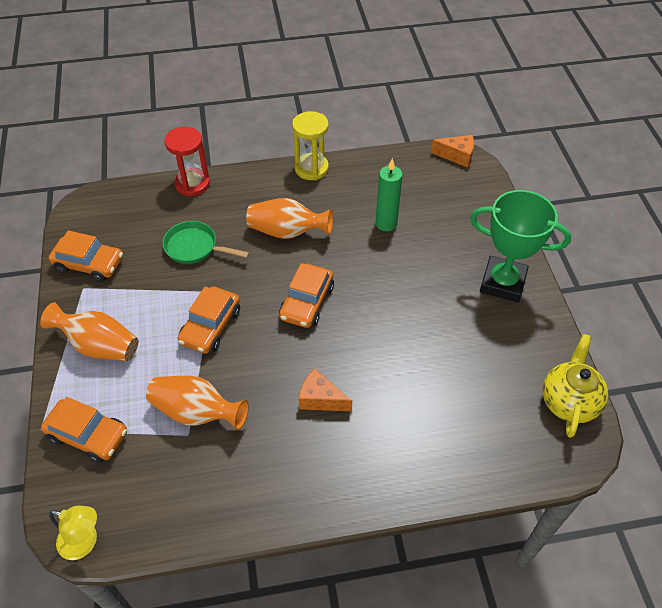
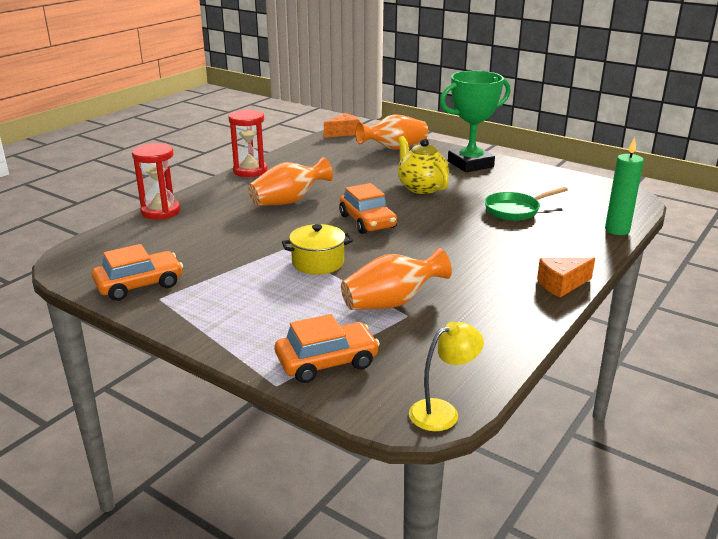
camera: 45 degrees left, 25 degrees down
(99, 345) = (239, 317): orange vase -> orange vase (394, 148)
(195, 247) = (226, 236): green pan -> green pan (515, 210)
(211, 326) = (318, 263): orange car -> yellow pot
(311, 168) = (250, 171): yellow hourglass -> red hourglass
(320, 399) = (463, 252): orange cheese -> orange cheese (561, 285)
(386, 223) = (353, 172): green candle -> green candle (617, 230)
(568, 401) = (592, 186): yellow teapot -> yellow teapot (421, 188)

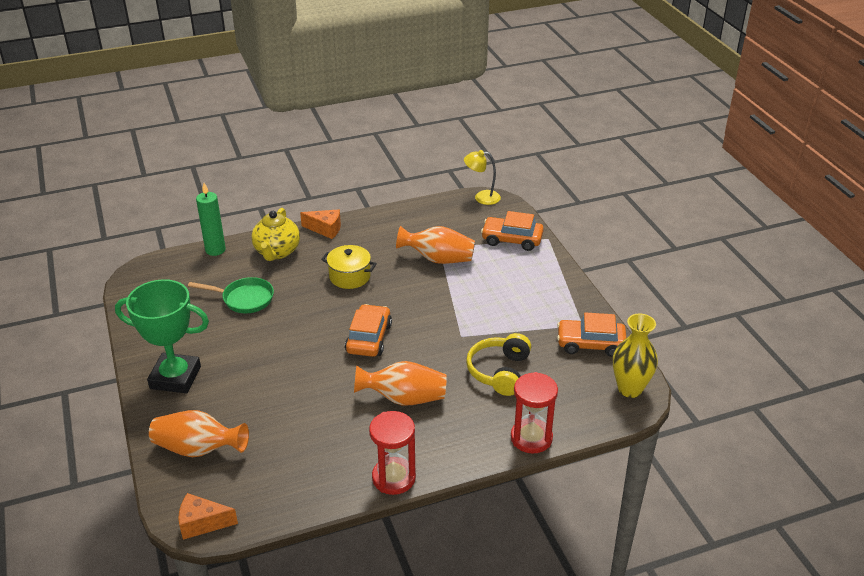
camera: 145 degrees left, 10 degrees up
(79, 264) = (630, 389): none -> yellow vase
(222, 237) = (499, 372): none -> yellow headphones
(318, 263) = (450, 311): yellow pot -> yellow pot (349, 276)
(421, 188) = (270, 362): yellow teapot -> yellow teapot (277, 252)

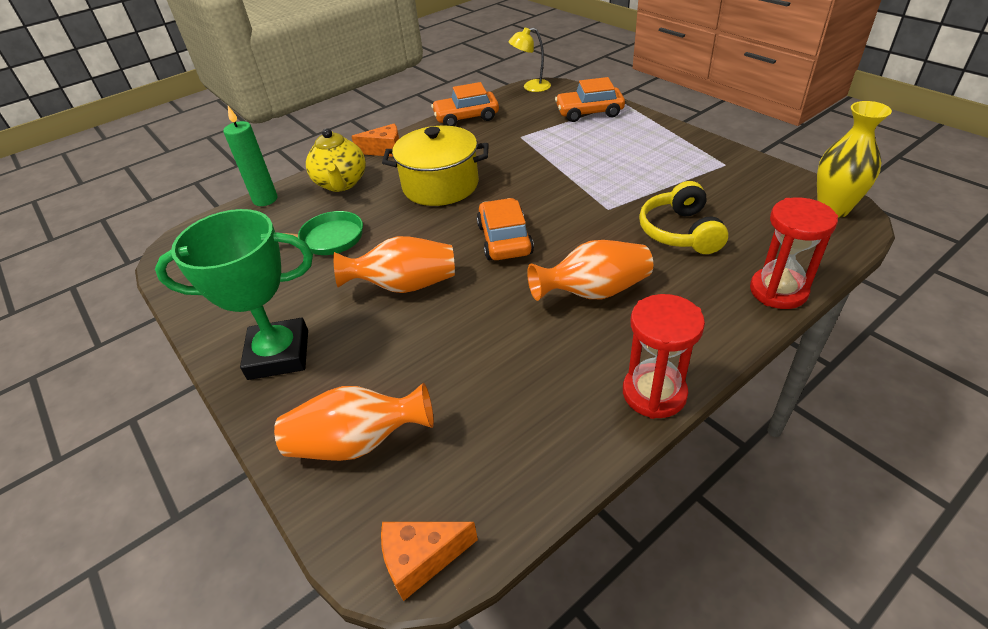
camera: 15 degrees left, 5 degrees up
(349, 276) = (440, 185): yellow pot -> yellow pot, size x1.56
(438, 259) = (527, 146): orange vase -> orange vase (405, 285)
(590, 344) = (751, 179): orange car -> orange car (466, 117)

